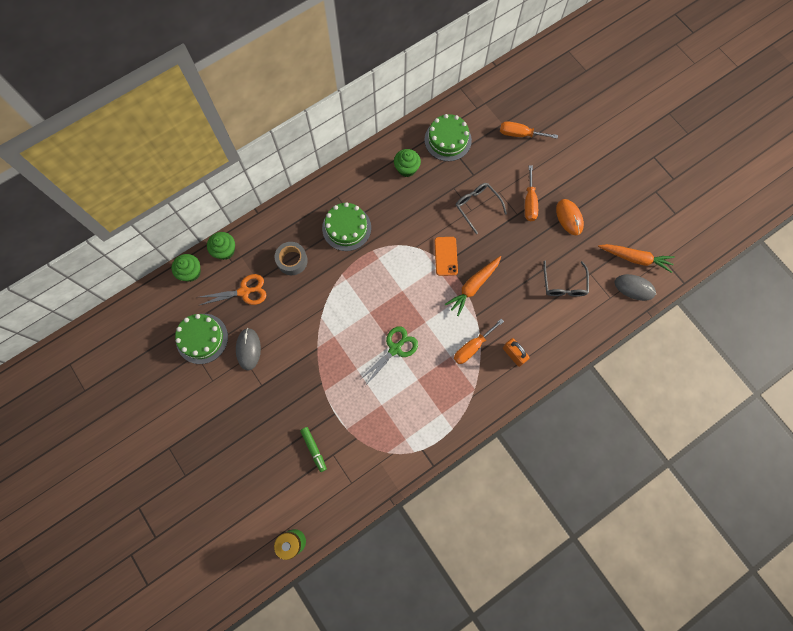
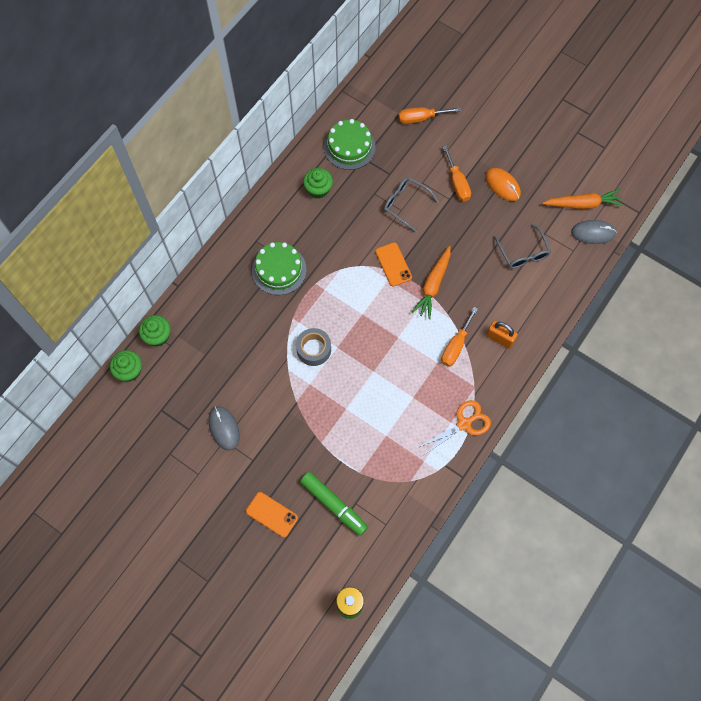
camera: 20 degrees left, 5 degrees down
(202, 338) = (169, 435): green cake -> none
(244, 292) = (196, 371): orange scissors -> orange scissors (464, 424)
(259, 438) = (272, 514): none -> orange phone
(292, 260) = (234, 322): grey tape -> grey tape (314, 349)
(314, 449) = (334, 505): green marker -> green marker, size x1.58
(395, 349) = (378, 375): green scissors -> none

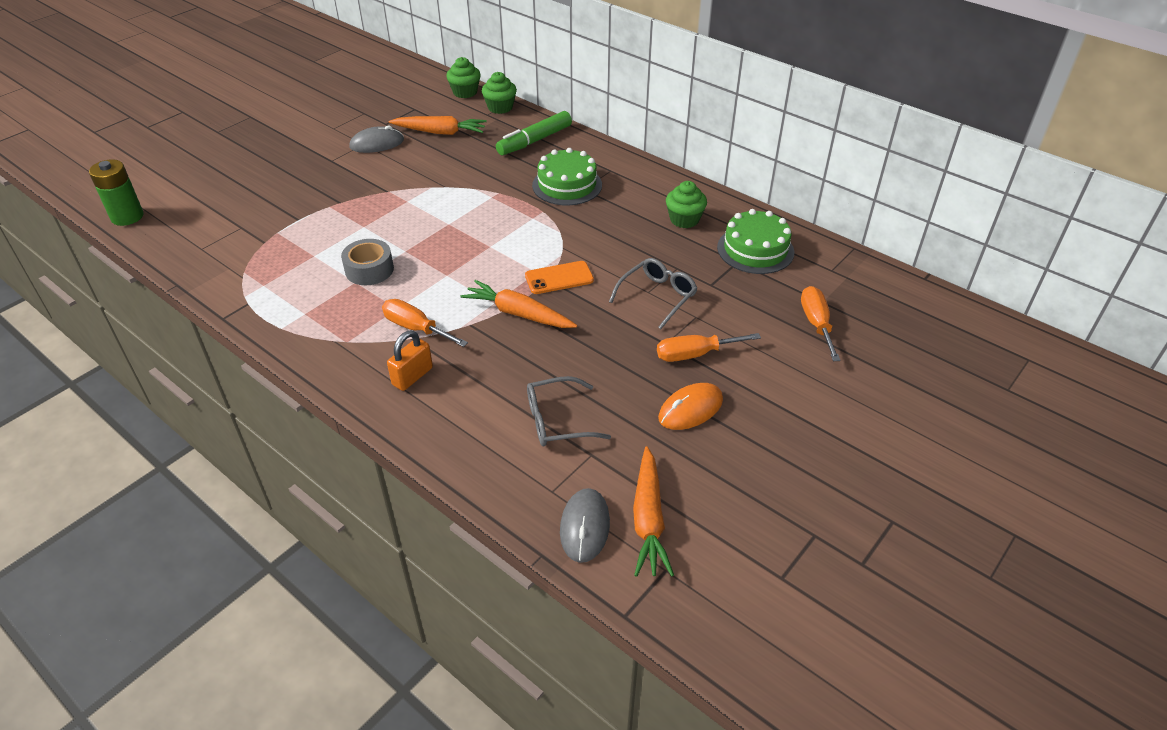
camera: 95 degrees right, 25 degrees down
(202, 379) = (440, 132): none -> orange carrot
(272, 514) = (263, 170): orange phone -> none
(314, 349) = (451, 206): grey tape -> grey tape (369, 270)
(334, 505) = (248, 211): green marker -> green marker (534, 141)
(464, 424) = (296, 326): orange scissors -> none

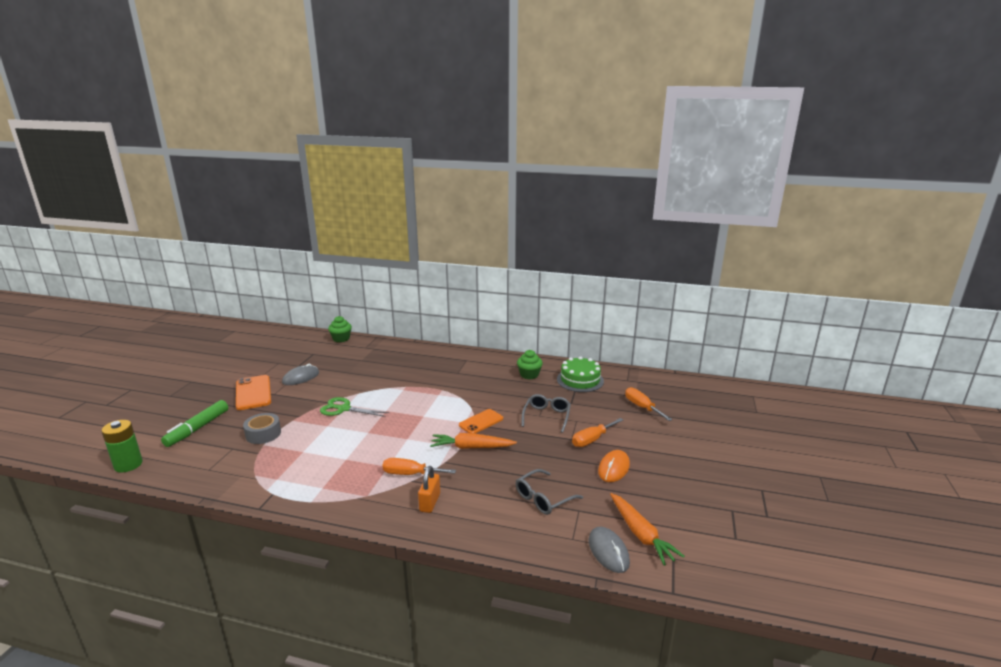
camera: 25 degrees left, 20 degrees down
(309, 152) = (253, 393): none -> orange phone
(369, 270) = (351, 449): grey tape -> grey tape (263, 434)
(398, 207) = (344, 409): none -> green scissors
(440, 132) = (341, 363): orange carrot -> none
(500, 107) = (371, 342): green cupcake -> none
(534, 141) = (407, 355): green marker -> green marker (197, 428)
(567, 185) = (446, 373): green cake -> none

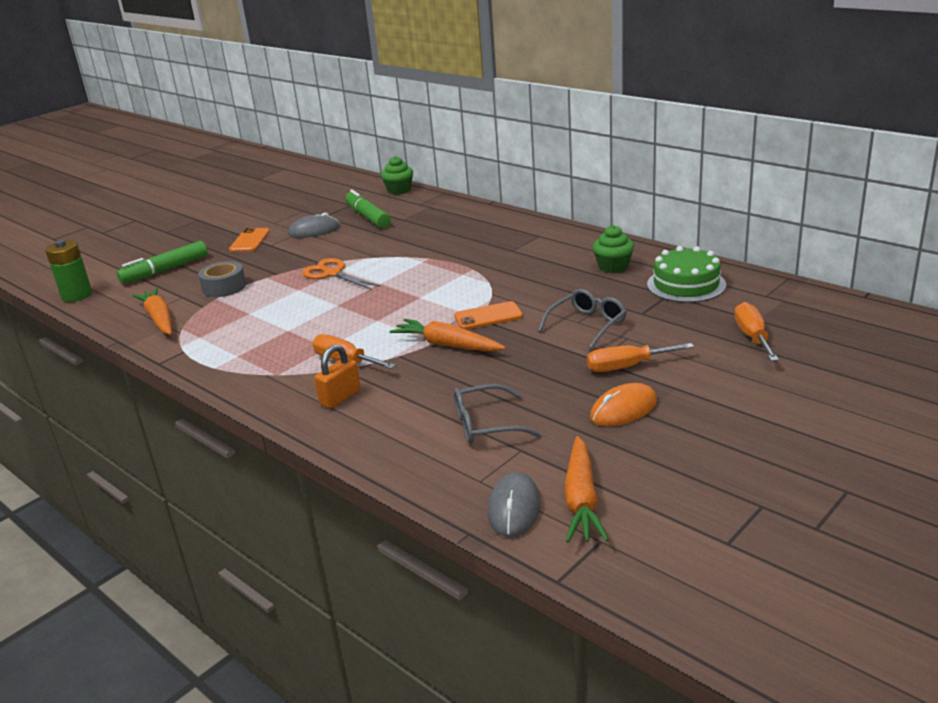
camera: 30 degrees right, 5 degrees up
(228, 471) = (159, 319): none -> orange carrot
(253, 393) = (250, 240): orange phone -> orange phone, size x0.66
(334, 361) = (368, 217): none -> green marker
(344, 409) = (332, 273): green scissors -> orange scissors

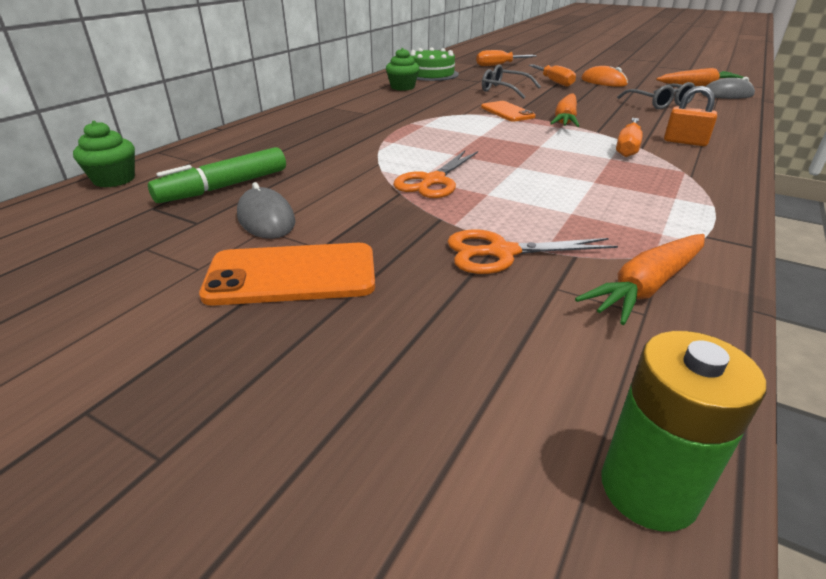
camera: 105 degrees left, 5 degrees up
(165, 270) = (447, 353): green marker -> none
(224, 287) = (502, 252): grey tape -> orange scissors
(250, 240) = (292, 275): orange phone -> orange phone, size x1.51

